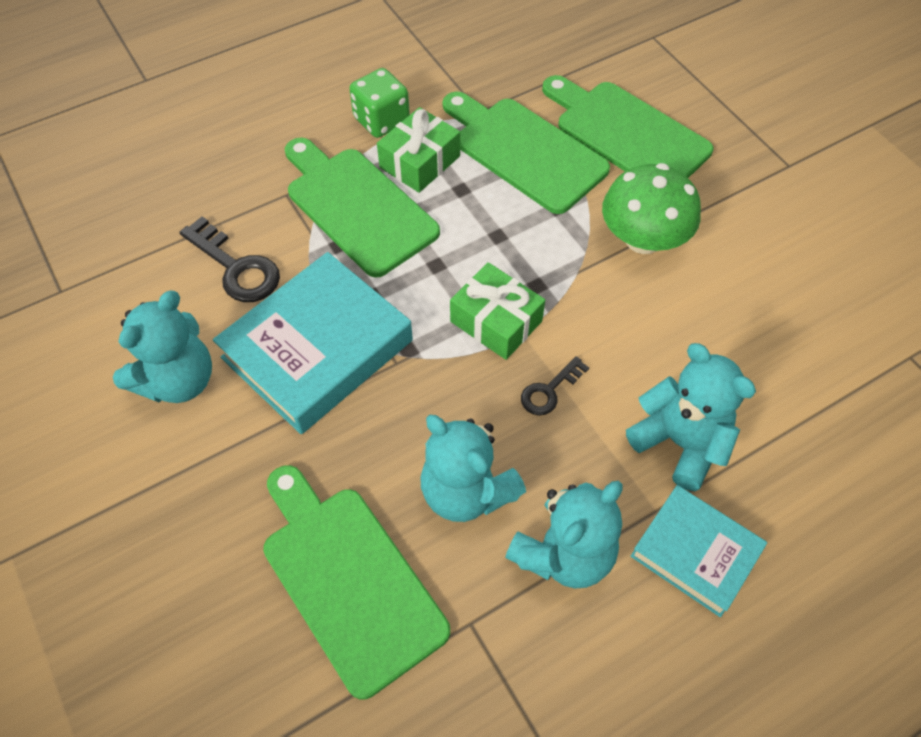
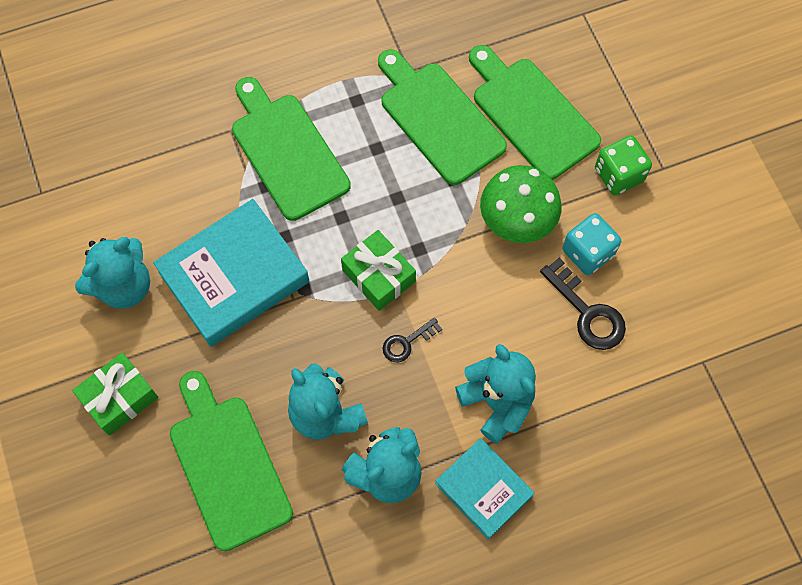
camera: 10 degrees right, 10 degrees up
(236, 267) = (181, 193): black key -> black key (587, 312)
(381, 120) = (322, 68): green dice -> green dice (619, 175)
(419, 162) = (347, 115): green gift -> green gift (119, 398)
(735, 260) = (588, 252): none -> turquoise dice

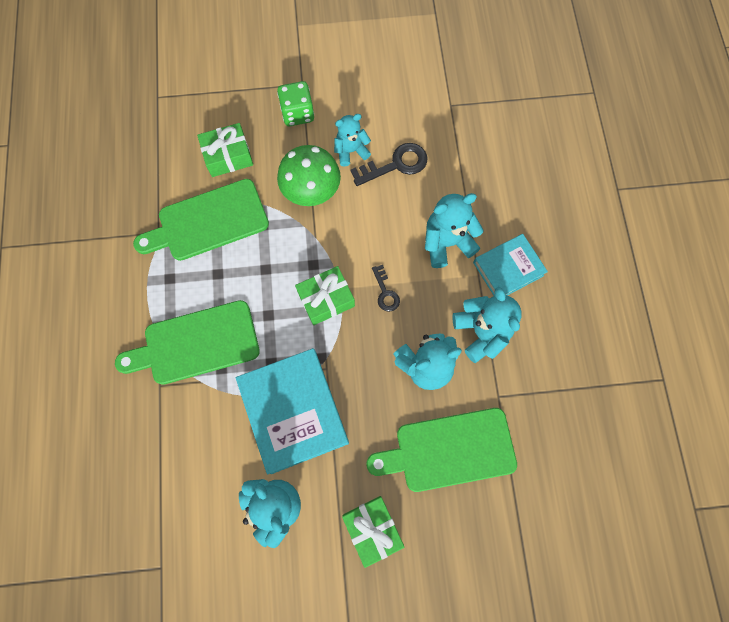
camera: 75 degrees left, 5 degrees up
(531, 114) = (228, 156): green cutting board -> green gift
(588, 252) = (351, 151): turquoise dice -> turquoise teddy bear

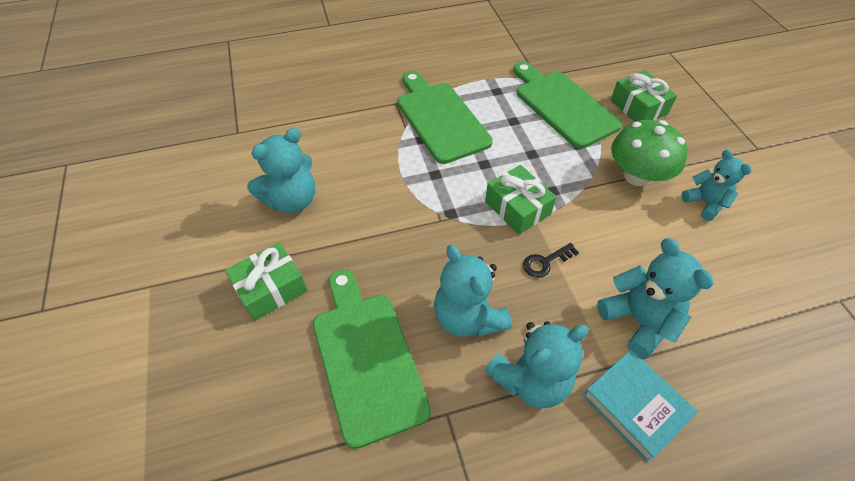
camera: 80 degrees right, 20 degrees down
(294, 411) = (389, 200): turquoise book -> none
(297, 113) = (720, 150): green dice -> none
(395, 164) = (714, 249): black key -> none

